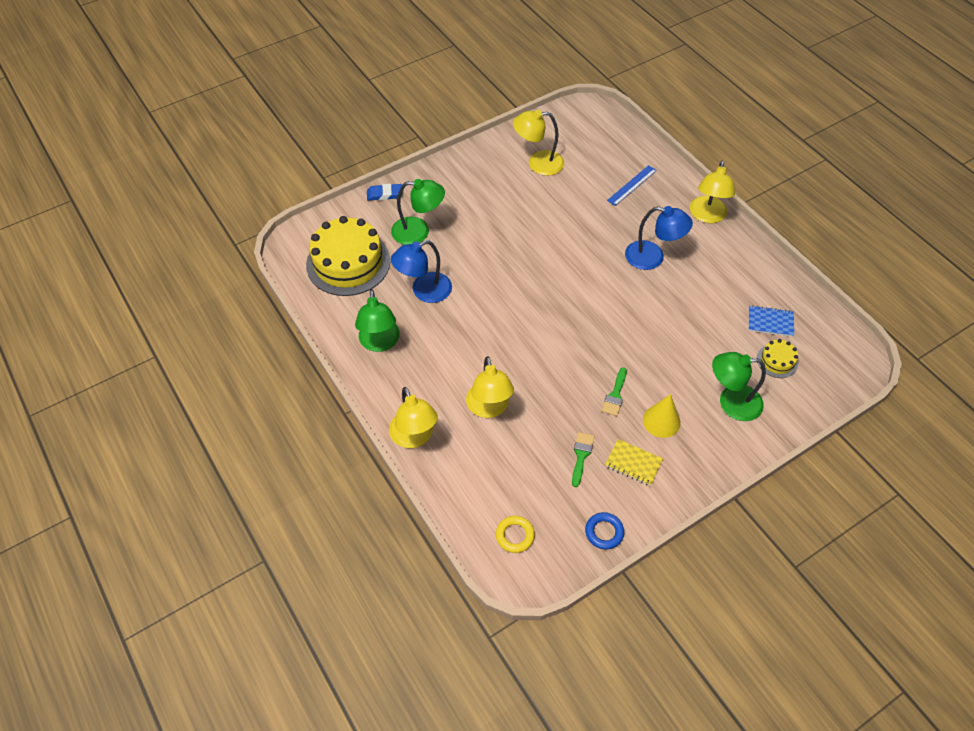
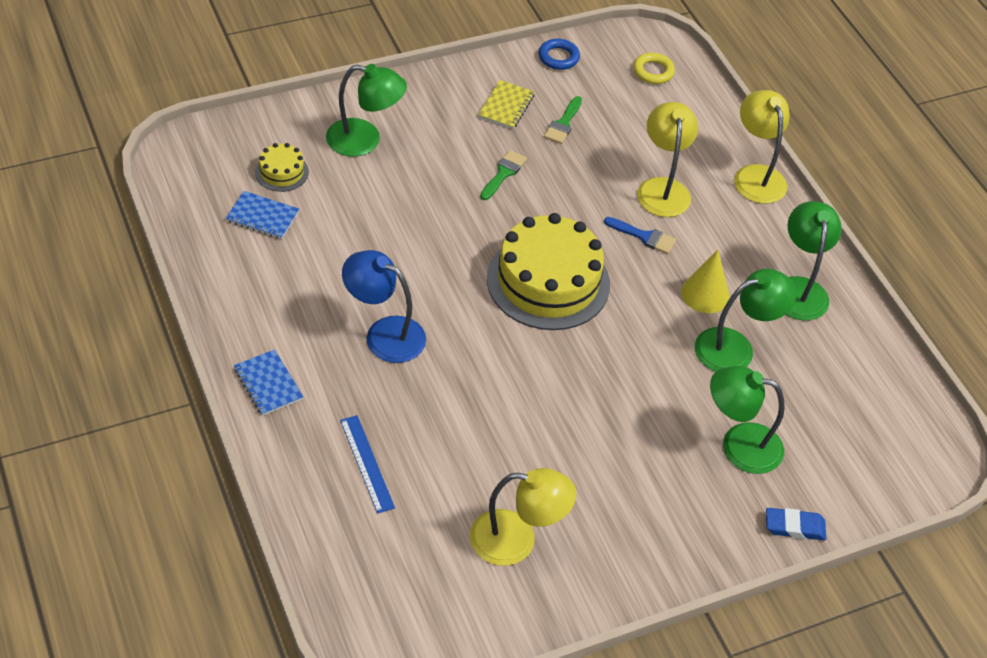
camera: 175 degrees left, 5 degrees down
(348, 262) = (849, 413): yellow cake -> yellow cake (548, 281)
(424, 291) = (735, 347): blue lamp -> green lamp
(497, 362) = (644, 236): none -> blue brush
(632, 185) = (367, 463): blue ruler -> blue ruler turned 75 degrees counterclockwise
(633, 463) = (506, 106): yellow notebook -> yellow notebook turned 75 degrees clockwise
(661, 421) = (457, 138): yellow cone -> yellow cone (705, 294)
(707, 216) = (268, 384): yellow lamp -> blue notebook

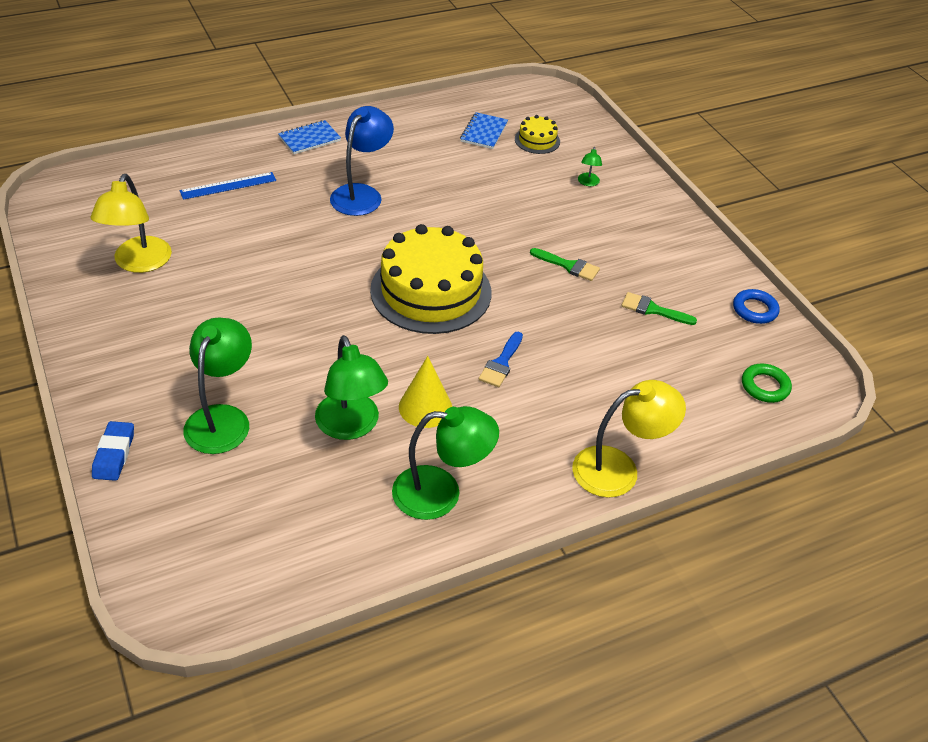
camera: 90 degrees right, 5 degrees down
(364, 140) = (588, 183): green lamp -> green lamp, size x0.45
(506, 106) = (664, 270): yellow notebook -> none
(653, 71) = (765, 386): yellow ring -> green ring
(662, 188) = (576, 382): yellow lamp -> none

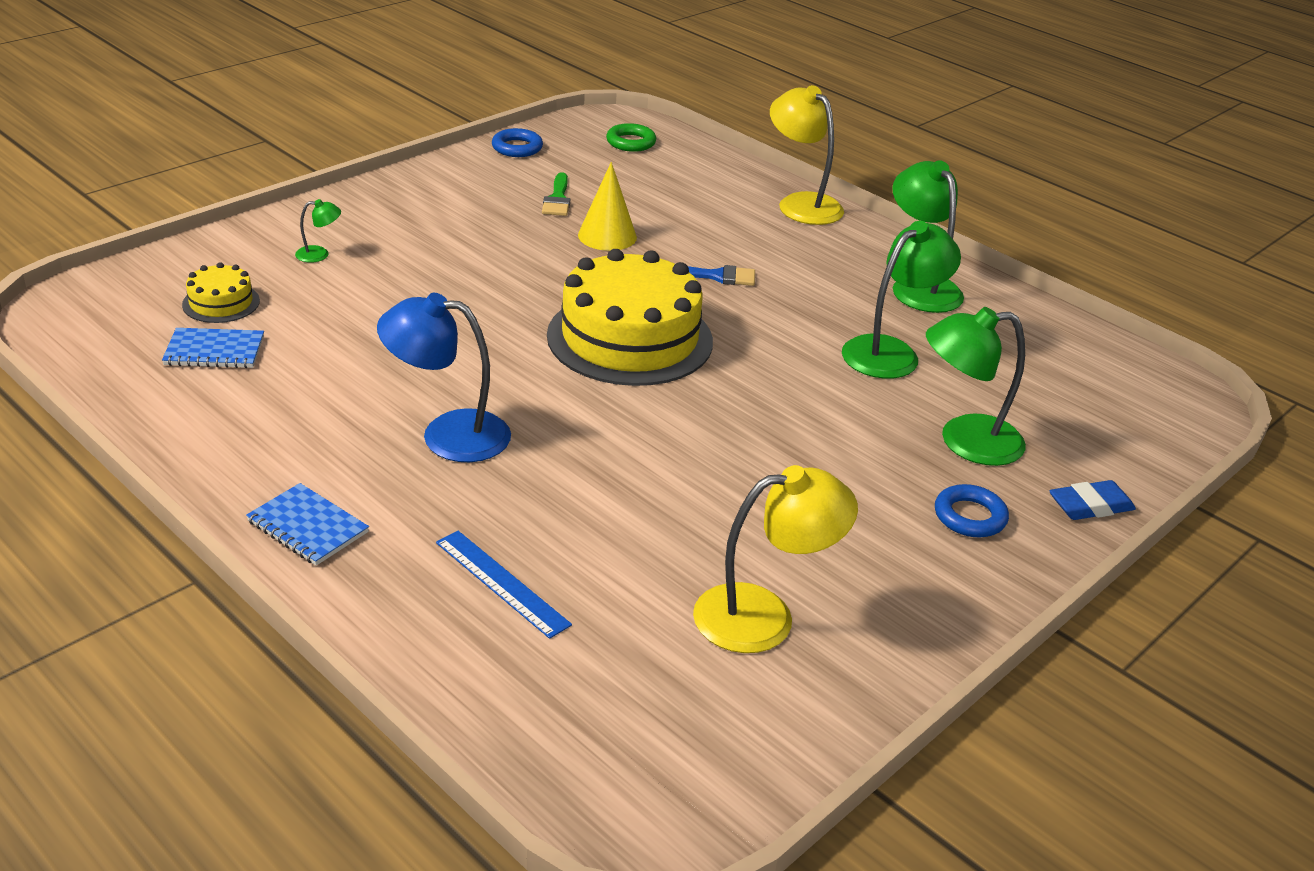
camera: 110 degrees left, 10 degrees down
(149, 383) = (970, 516): none -> blue ring
(425, 407) = (821, 312): yellow cone -> yellow cone (607, 236)
(568, 266) = (513, 252): green brush -> none

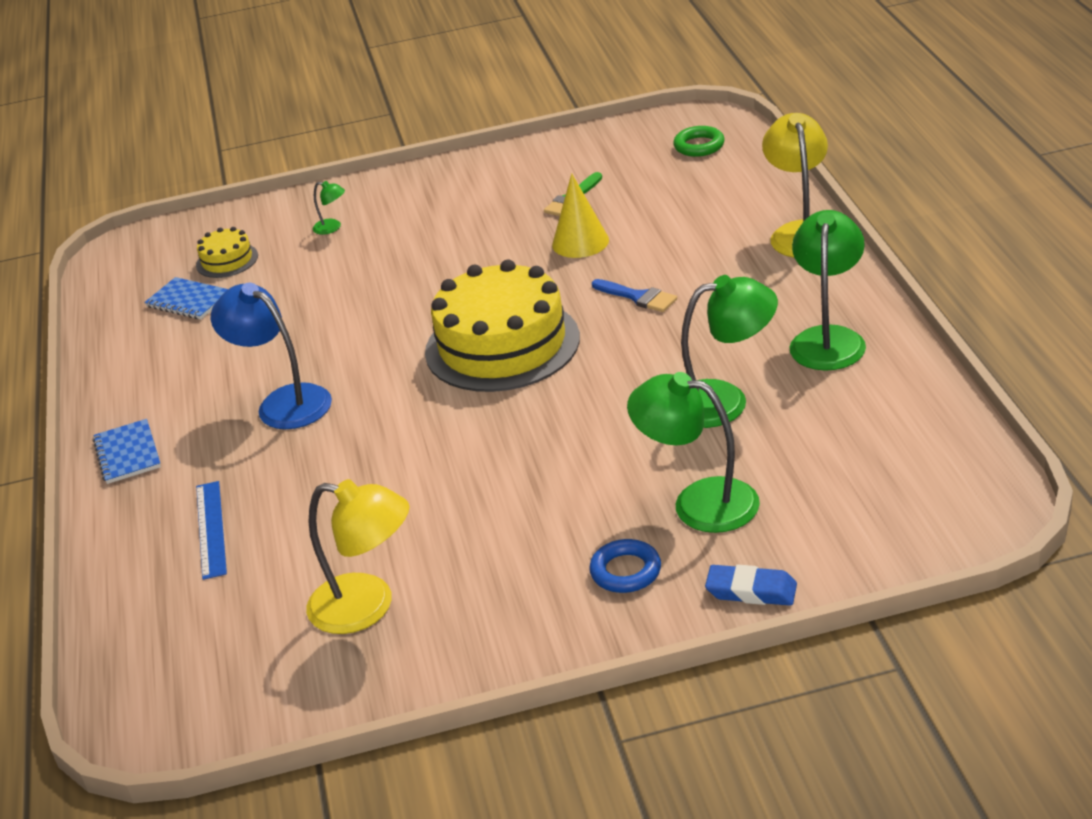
camera: 40 degrees right, 0 degrees up
(517, 148) = (587, 141): blue ring -> none

